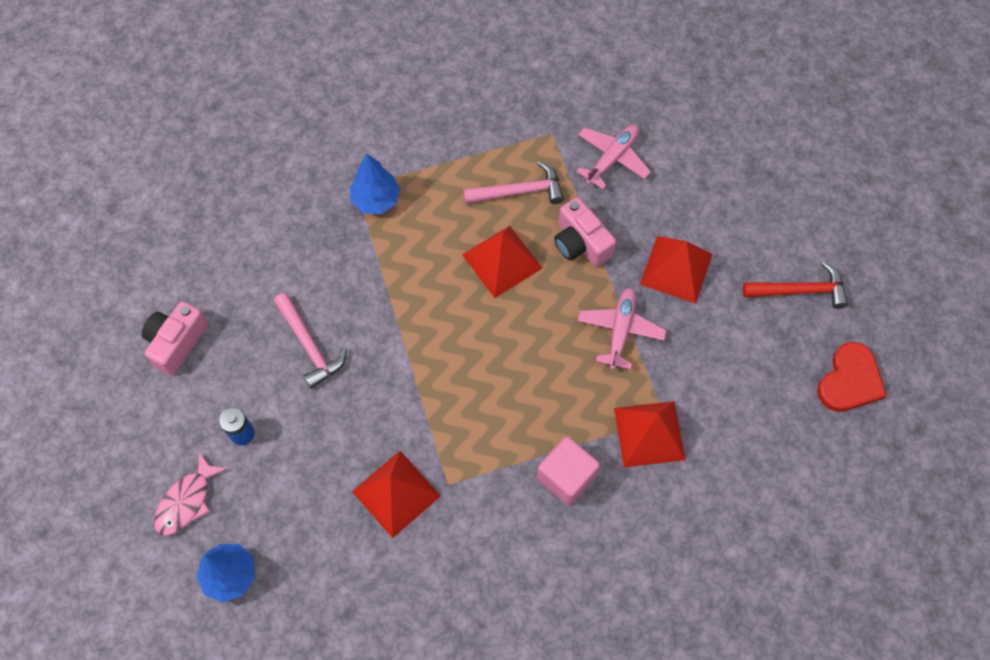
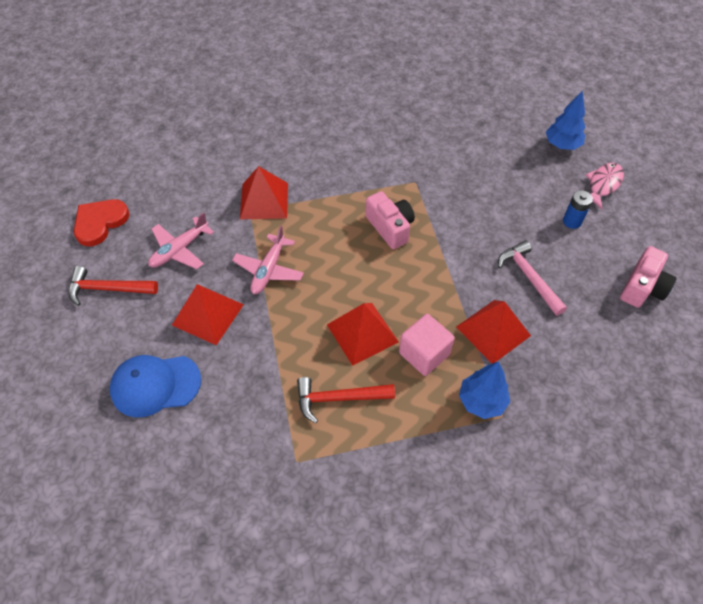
camera: 175 degrees left, 10 degrees down
(396, 493) = (452, 179): red pyramid -> red pyramid (493, 331)
(519, 191) = (339, 398): pink hammer -> red hammer
(566, 476) = (330, 180): pink cube -> pink cube (424, 354)
(581, 243) = (288, 343): pink camera -> pink camera (390, 227)
(612, 158) = (239, 426): pink plane -> pink plane (180, 249)
(706, 190) = (155, 385): none -> blue cap

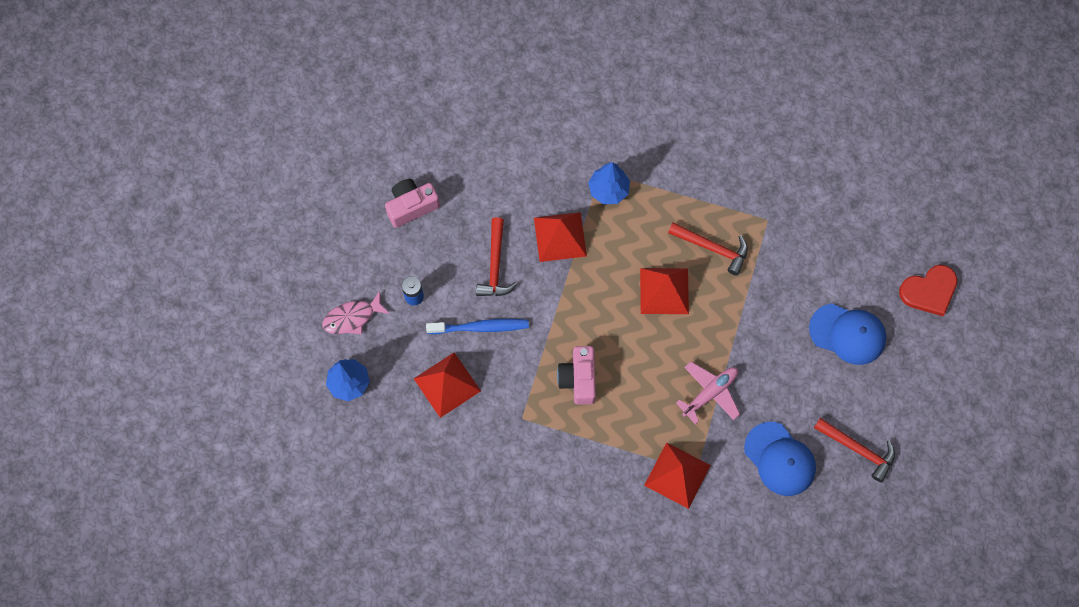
camera: 150 degrees left, 15 degrees up
(100, 222) = (843, 534): red heart -> red heart (929, 291)
(180, 249) = (780, 459): pink plane -> blue cap
(208, 314) = (781, 376): red pyramid -> red pyramid (447, 384)
(424, 354) = (626, 248): pink cube -> none
(500, 225) = (480, 327): none -> blue toothbrush
(529, 277) = (495, 265): pink hammer -> red hammer

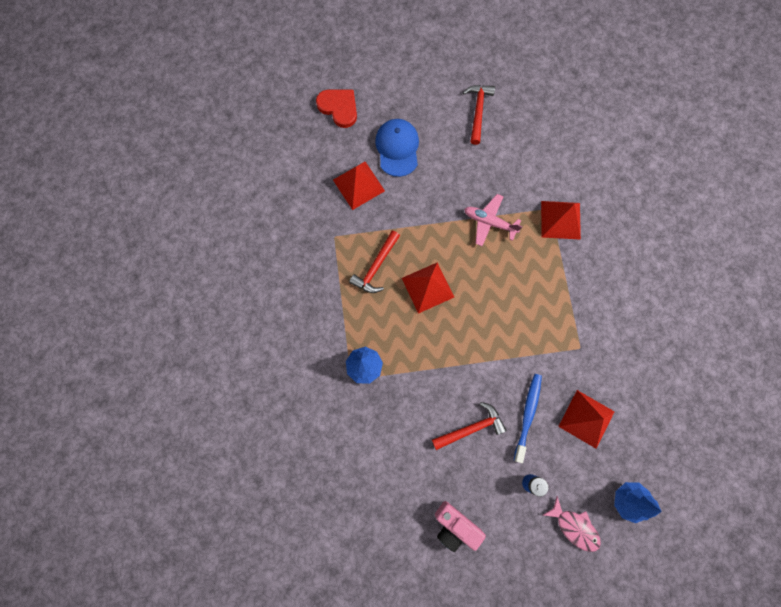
camera: 115 degrees left, 5 degrees up
(480, 327) = (527, 415): blue toothbrush -> blue toothbrush turned 45 degrees clockwise
(560, 237) = (422, 387): red pyramid -> red pyramid (358, 185)
(578, 379) = (528, 320): pink camera -> none
(712, 248) = (376, 266): red hammer -> red hammer turned 150 degrees counterclockwise
(780, 459) = (512, 158): blue cap -> none

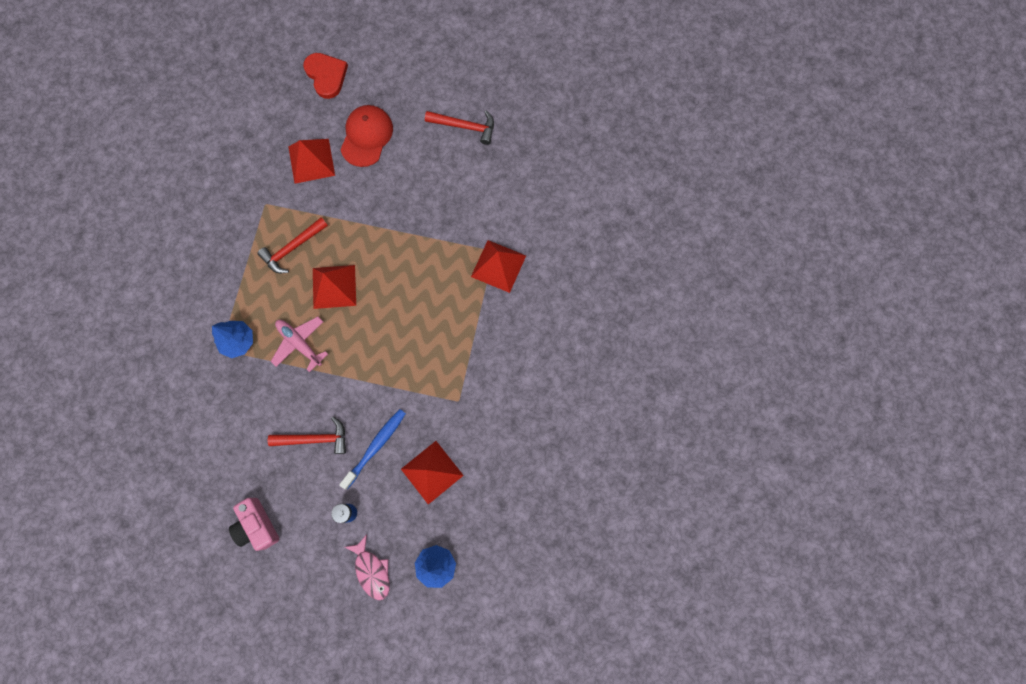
camera: 20 degrees right, 0 degrees up
(397, 148) = (366, 136): blue cap -> red cap
(478, 111) = (465, 126): red hammer -> red hammer turned 75 degrees clockwise
(489, 222) = (425, 243): pink plane -> pink plane (300, 343)

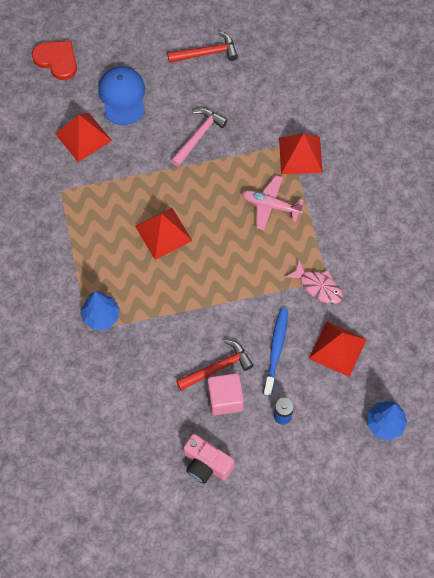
camera: 25 degrees left, 10 degrees down
(293, 248) = (107, 217): red hammer -> none
(300, 343) = (159, 294): pink plane -> pink plane (270, 205)
(306, 472) = (225, 399): none -> pink cube
(366, 136) = (122, 96): red cap -> blue cap
(372, 571) = (331, 454): pink fish -> pink fish (318, 286)
(414, 206) = (198, 136): none -> pink hammer

